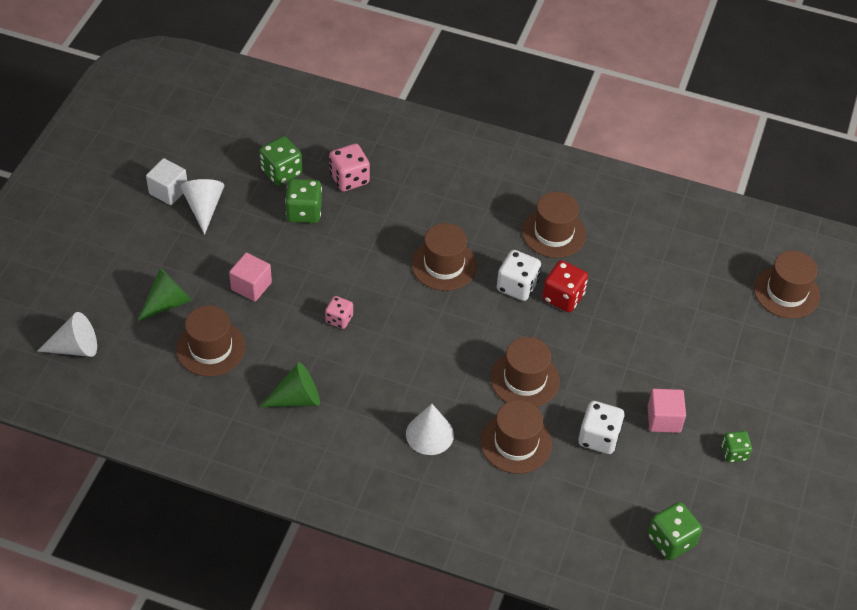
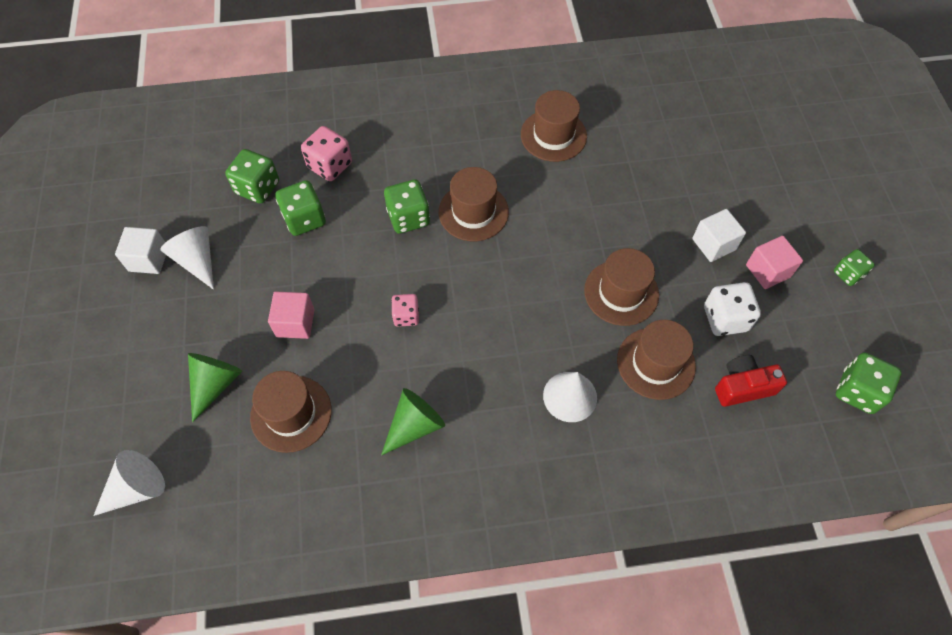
camera: 25 degrees left, 10 degrees up
(388, 246) = (408, 218): none -> green dice
(517, 286) = (554, 202): white dice -> none
(563, 297) = (602, 193): red dice -> none
(575, 492) = (743, 387): none -> red camera
(631, 378) = (713, 244): none -> white cube
(786, 292) = (783, 102): brown hat -> none

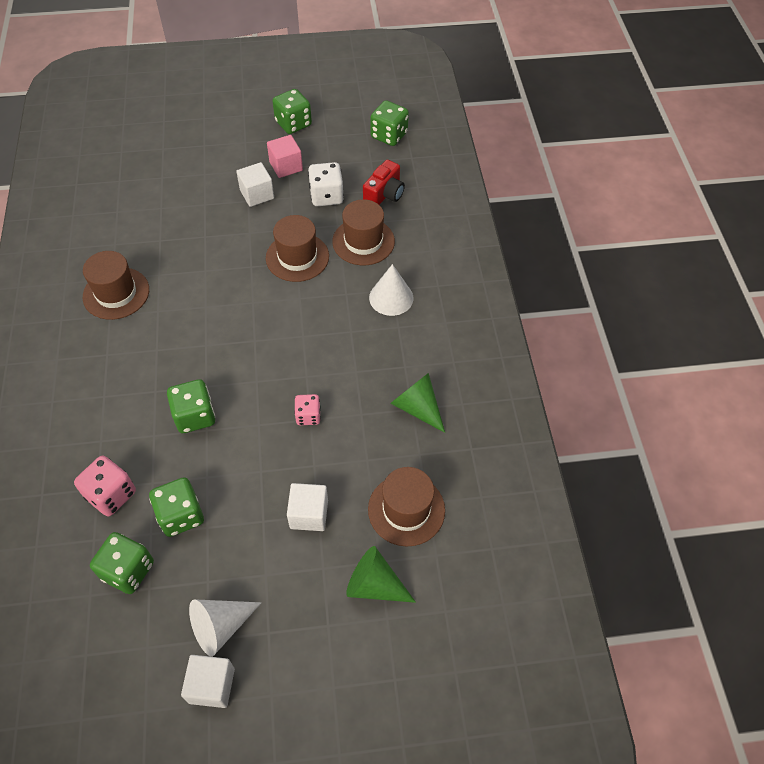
camera: 90 degrees left, 5 degrees down
(137, 488) = (486, 646): white cone -> none
(295, 323) = (309, 514): pink cube -> white cube
(473, 212) = (197, 360): brown hat -> none
(743, 387) = (384, 194): red camera -> red camera turned 135 degrees counterclockwise
(848, 274) = (293, 124): green dice -> green dice, size x1.57

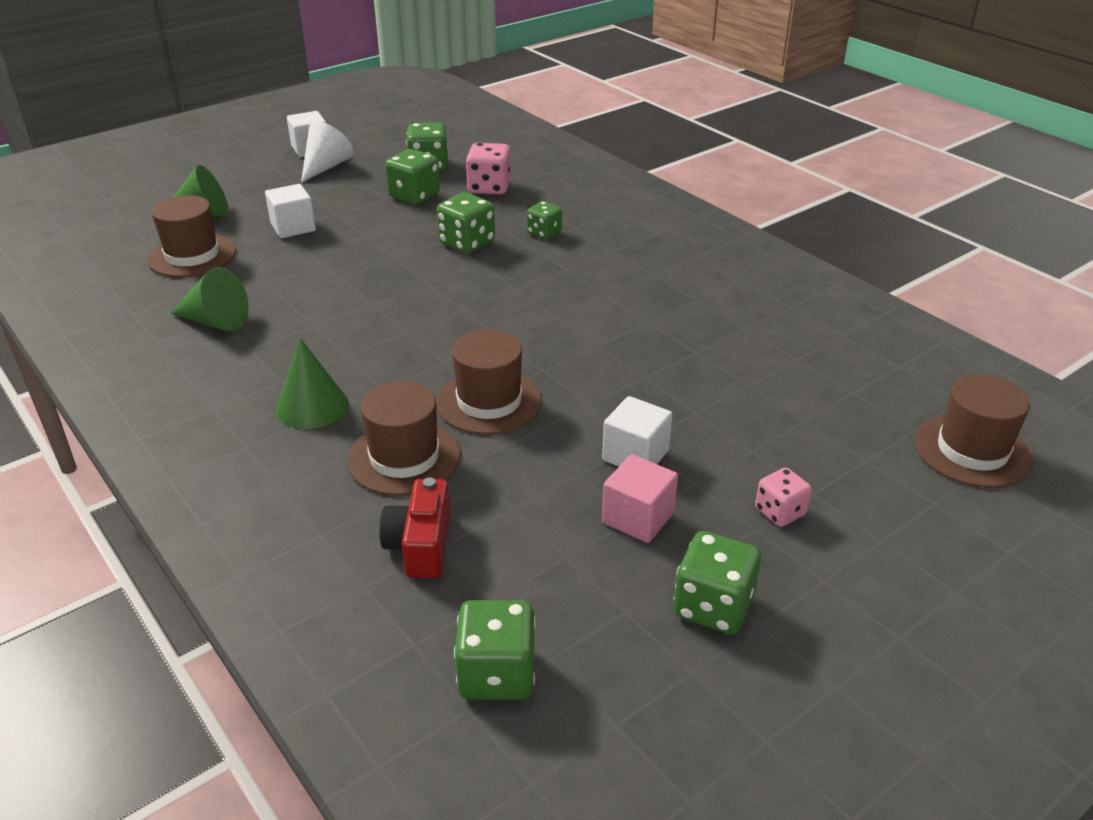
camera: 150 degrees right, 20 degrees down
(116, 293) = (673, 291): brown hat -> brown hat (972, 451)
(131, 400) = (544, 233): none -> green dice
(308, 416) = (344, 278): pink dice -> pink dice (780, 512)
(326, 196) = (521, 499): white dice -> none
(391, 297) = (312, 406): white cone -> green cone

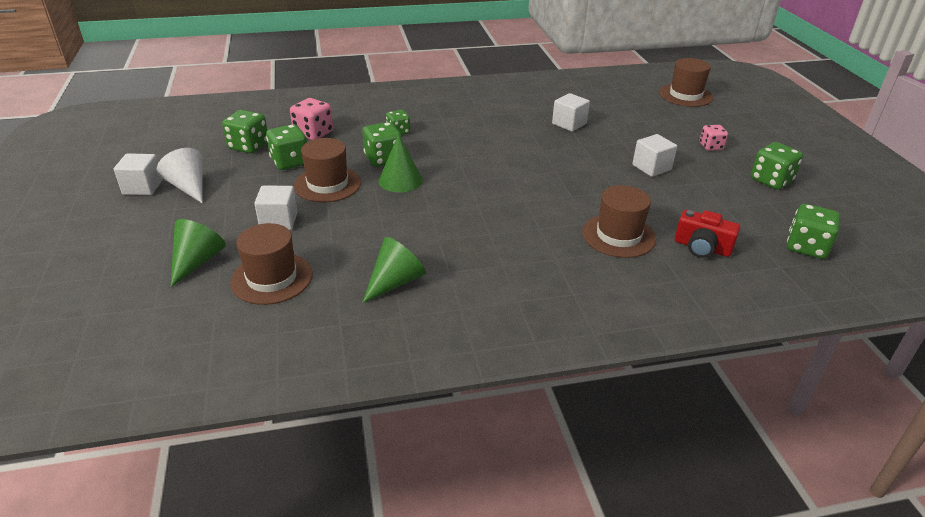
camera: 65 degrees left, 0 degrees up
(312, 406) = (543, 258): green cone -> green cone (400, 180)
(489, 402) = (578, 196): brown hat -> brown hat (327, 184)
(638, 518) = (702, 180): pink cube -> none
(706, 350) = (569, 124): none -> white cube

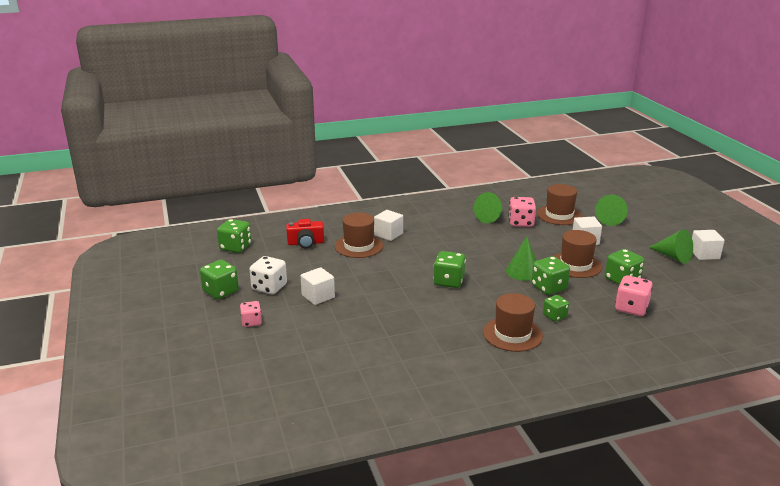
camera: 175 degrees right, 10 degrees down
(188, 187) = (673, 257): white cone -> green cone
(248, 146) = (672, 291): green dice -> green dice (448, 281)
(350, 264) = (521, 223): none -> pink dice
(569, 124) = (388, 339): white cube -> white cube (388, 234)
(685, 95) = (237, 398): brown hat -> brown hat (512, 334)
(702, 247) = (305, 243): red camera -> red camera turned 150 degrees clockwise
(715, 182) = (269, 287): none -> white dice

